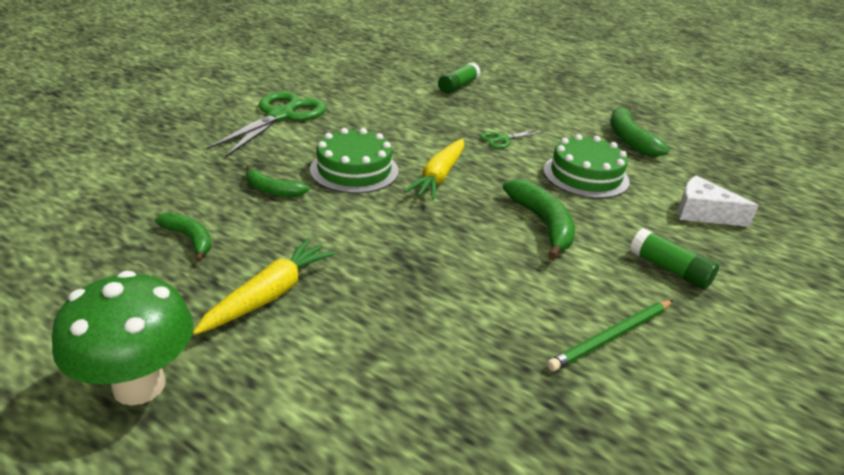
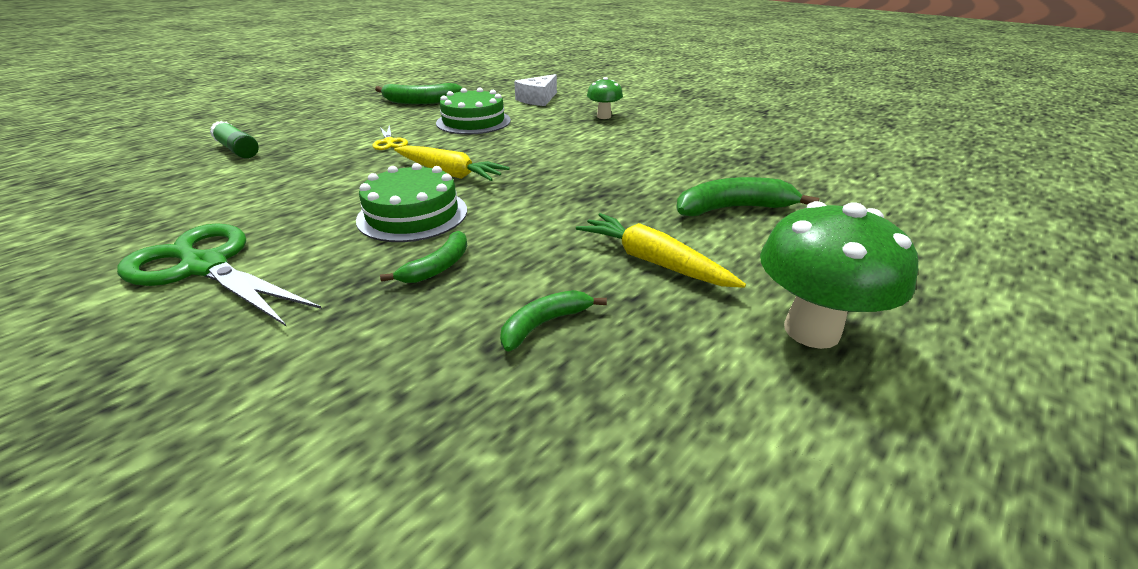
camera: 80 degrees left, 0 degrees up
(502, 139) = (389, 142): green scissors -> yellow scissors
(542, 224) = (543, 143): green banana -> green banana (733, 208)
(611, 337) = (677, 139): green pencil -> none
(669, 269) = (604, 116): green glue stick -> green mushroom

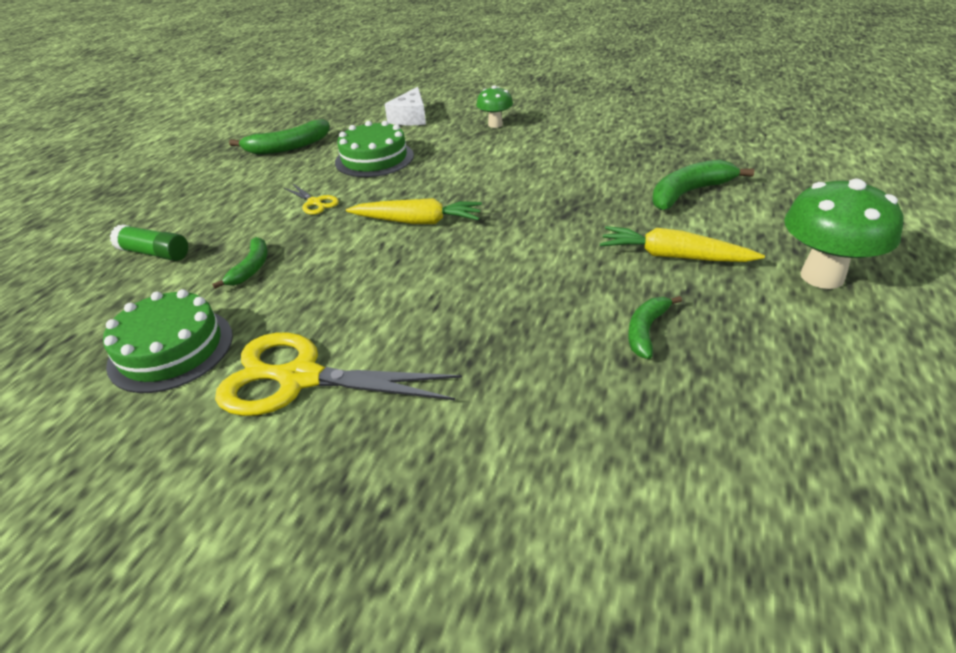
camera: 20 degrees left, 5 degrees up
(205, 267) = (299, 378): green scissors -> yellow scissors
(412, 214) = (433, 272): green cake -> green cake (171, 349)
(438, 267) = (512, 312): green banana -> green banana (251, 268)

